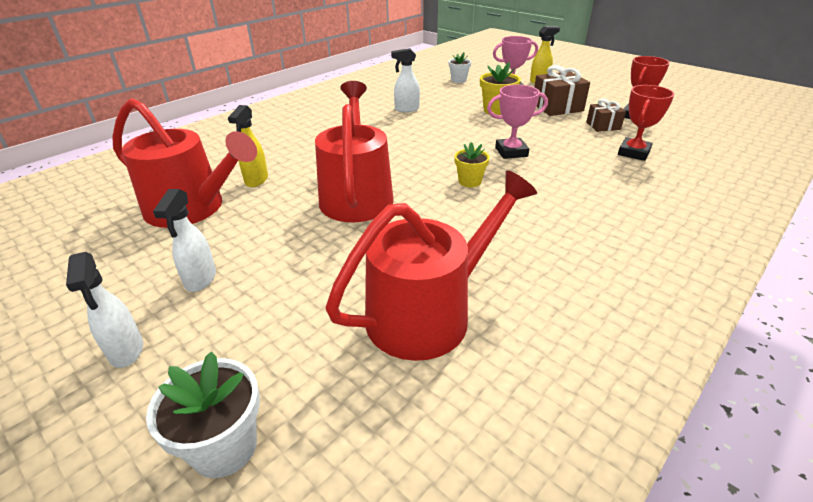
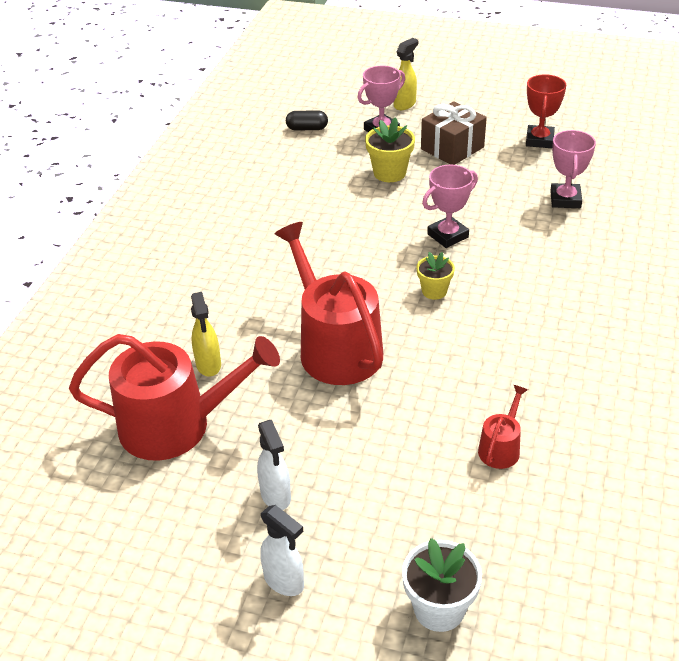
camera: 25 degrees left, 5 degrees up
(406, 109) = (284, 201): white spray bottle -> none
(428, 313) = (501, 448): red watering can -> red watering can, size x0.45
(458, 80) = (307, 128): white flower pot -> black capsule
(603, 126) = (516, 166): brown gift -> none
(633, 153) = (565, 199): red trophy -> pink trophy

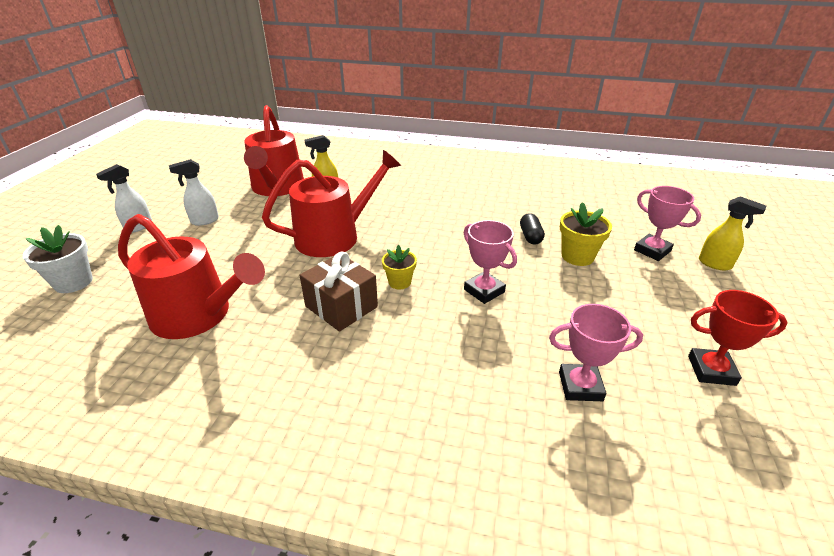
camera: 85 degrees right, 5 degrees down
(307, 128) = (627, 212): black capsule -> black capsule (530, 236)
(452, 148) = (646, 296): brown gift -> brown gift (341, 306)
(501, 448) = (198, 315): red watering can -> red watering can, size x2.23

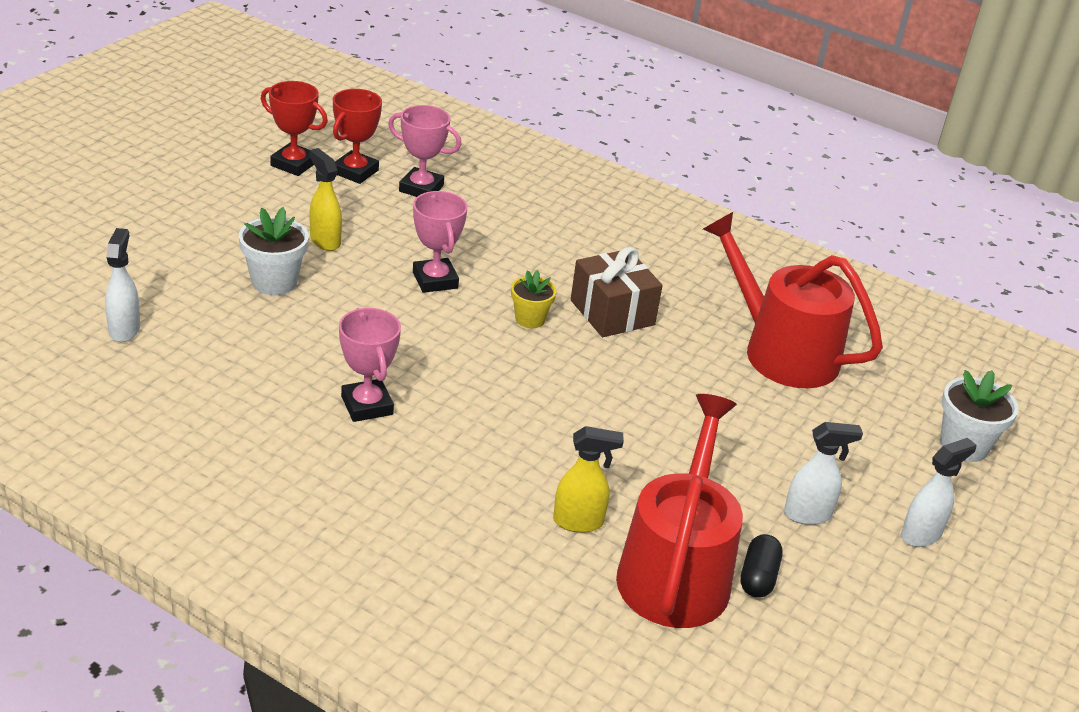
camera: 165 degrees left, 0 degrees up
(334, 236) = (592, 414): red watering can -> none
(530, 236) = (302, 326): black capsule -> black capsule (758, 577)
(577, 256) = (274, 282): yellow flower pot -> white flower pot
(608, 210) = (124, 329): none -> white spray bottle
(652, 250) = (167, 259): pink trophy -> pink trophy (367, 405)
(655, 384) = (355, 172): none -> red trophy
(715, 264) = (120, 224): yellow spray bottle -> yellow spray bottle (325, 241)

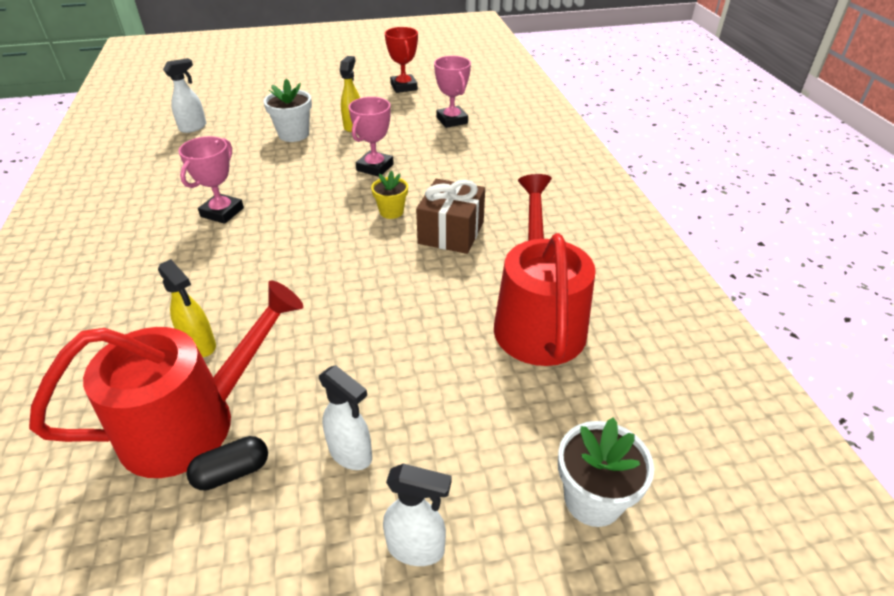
camera: 50 degrees right, 5 degrees up
(355, 172) = (429, 100): red trophy -> none

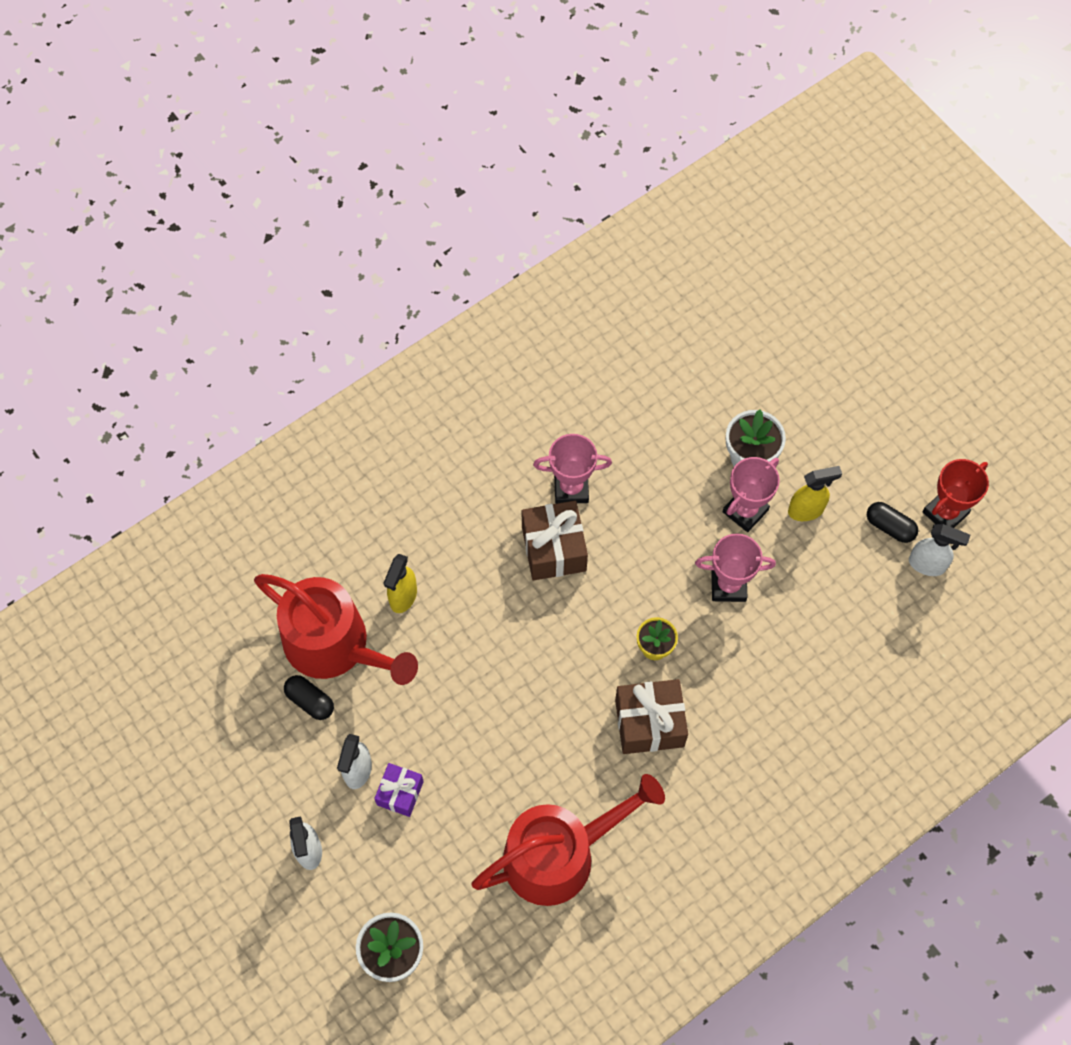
camera: 65 degrees right, 25 degrees up
(193, 127) = (704, 341): white spray bottle -> white spray bottle (927, 564)
(260, 236) = (554, 548): none -> brown gift
(394, 104) = (889, 527): none -> black capsule
(402, 422) = (400, 793): none -> purple gift
(452, 120) = (886, 617): pink trophy -> pink trophy (745, 511)

